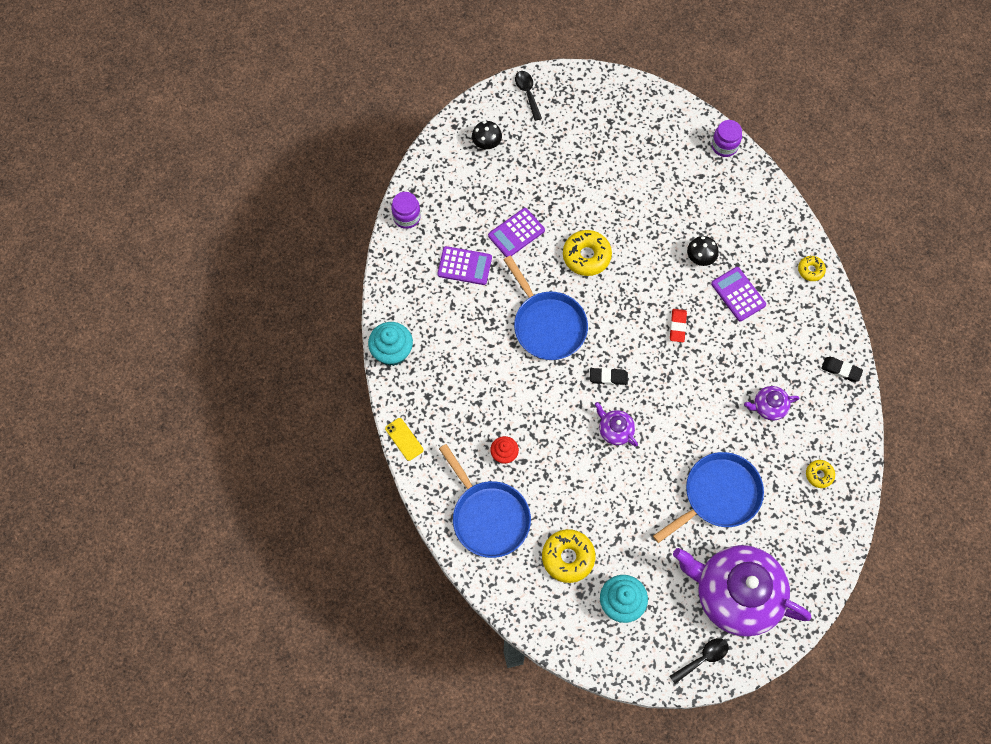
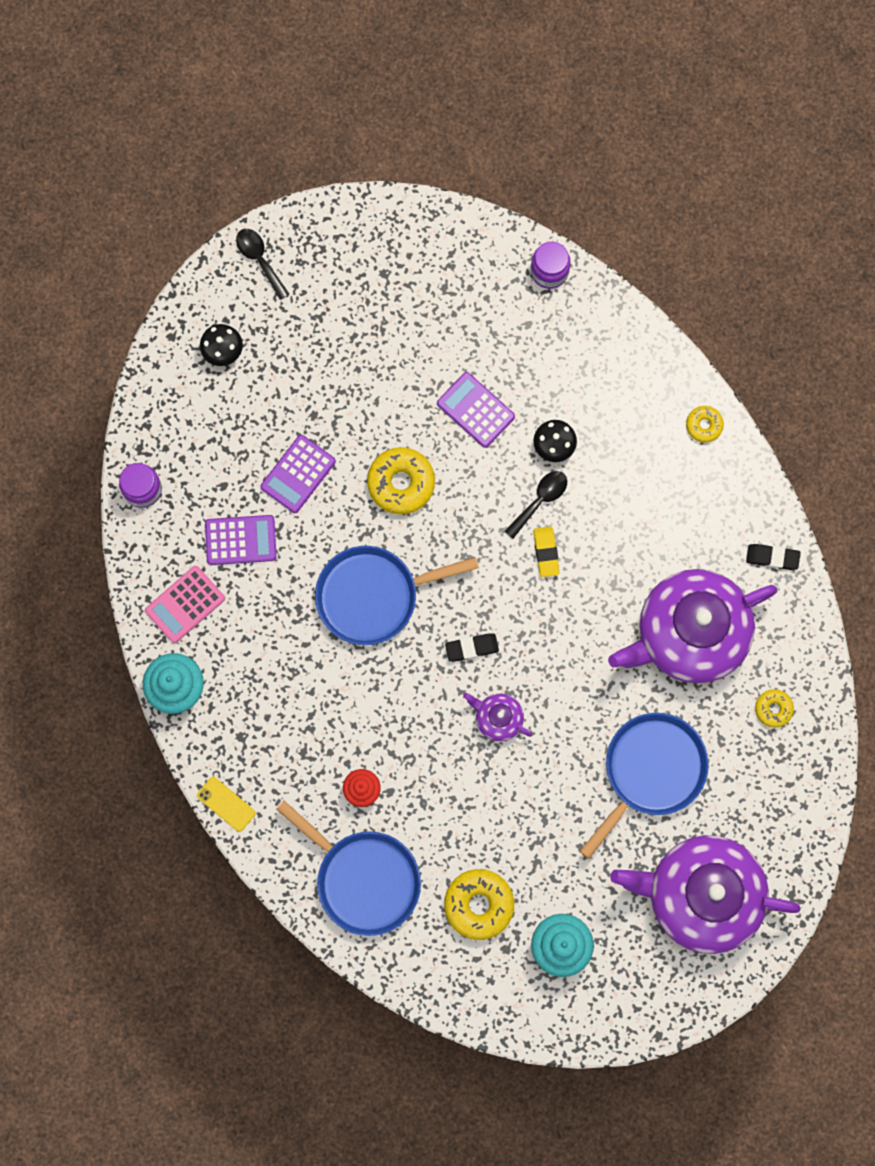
camera: 15 degrees left, 10 degrees up
(414, 298) = (185, 604): none -> pink calculator
(547, 325) = (373, 595): blue pan -> blue pan turned 120 degrees clockwise
(677, 326) = (546, 552): red eraser -> yellow eraser
(703, 658) = (678, 988): black spoon -> black spoon (540, 500)
(738, 294) = (615, 485): purple calculator -> purple calculator (475, 410)
(769, 406) = (689, 633): purple teapot -> purple teapot, size x2.39

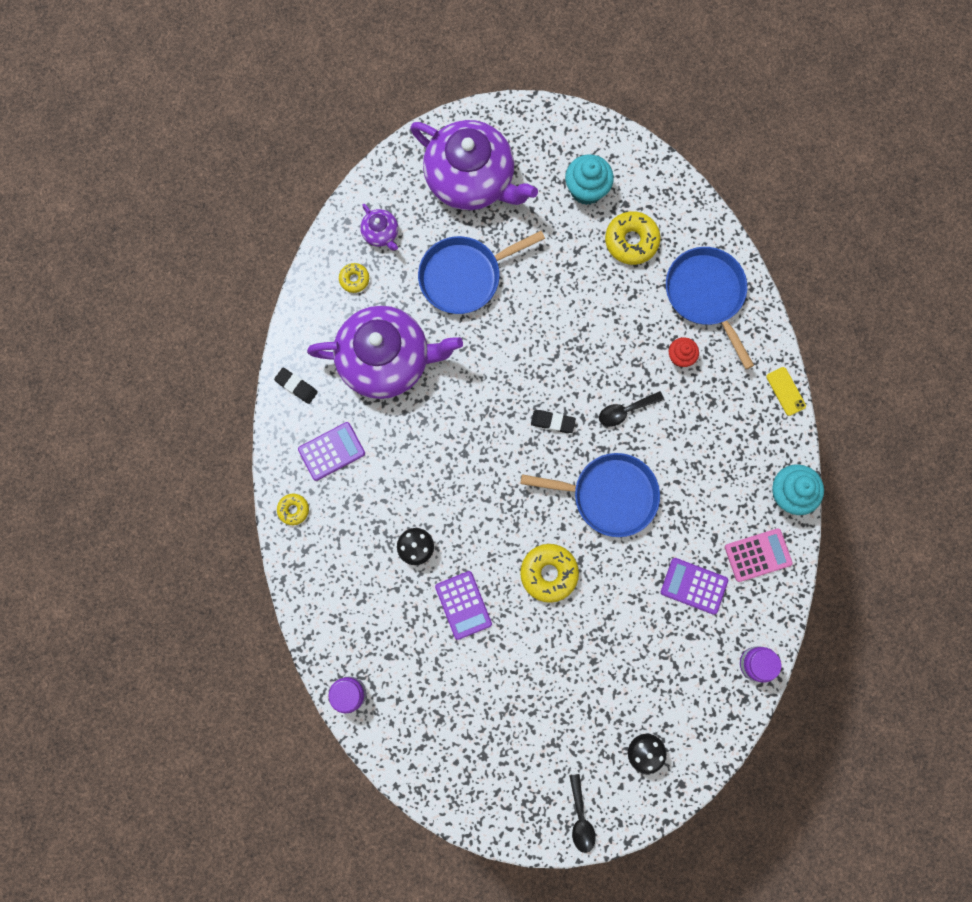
camera: 155 degrees left, 0 degrees up
(298, 474) = (626, 618): purple calculator -> purple calculator (331, 451)
(498, 718) = (557, 362): purple teapot -> purple teapot (381, 233)
(540, 500) = (448, 510): black spoon -> black spoon (625, 411)
(546, 552) = (462, 468): yellow eraser -> none

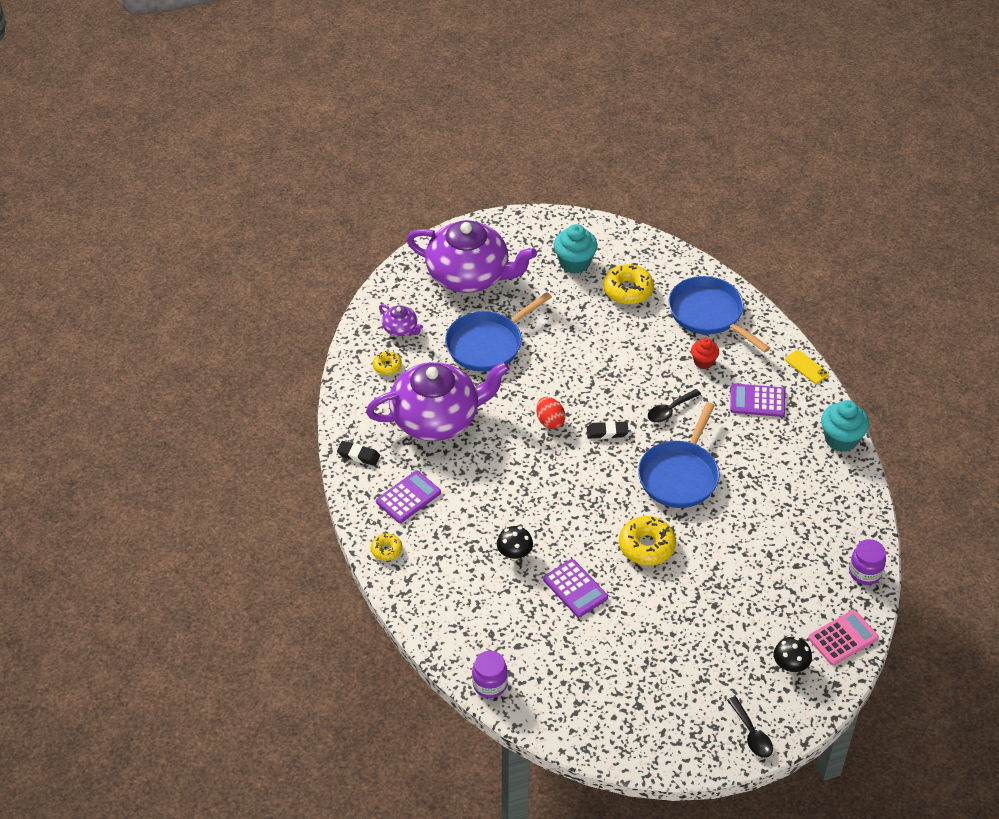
camera: 15 degrees left, 30 degrees down
(499, 393) = (550, 421): none -> red egg
(609, 495) = (680, 475): blue pan -> blue pan turned 120 degrees clockwise
(694, 586) = (784, 526): purple calculator -> purple calculator (757, 401)
(757, 555) = (832, 490): pink calculator -> pink calculator (843, 638)

